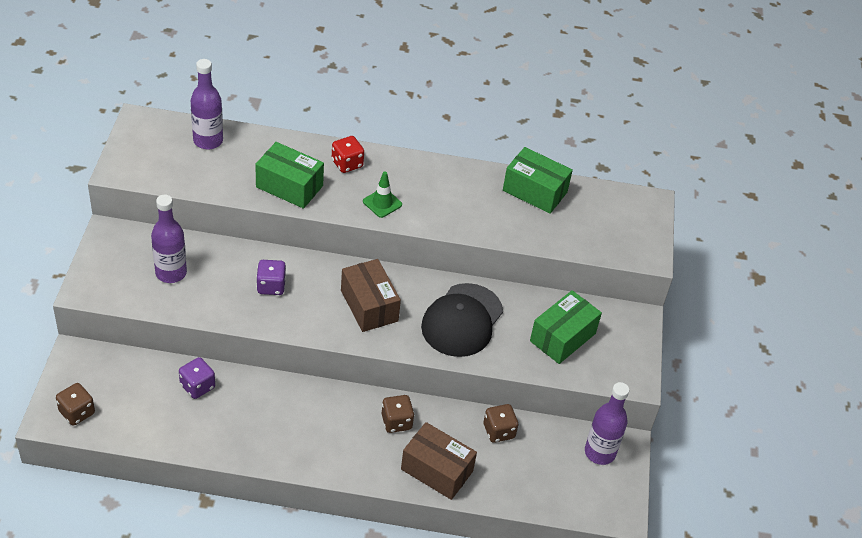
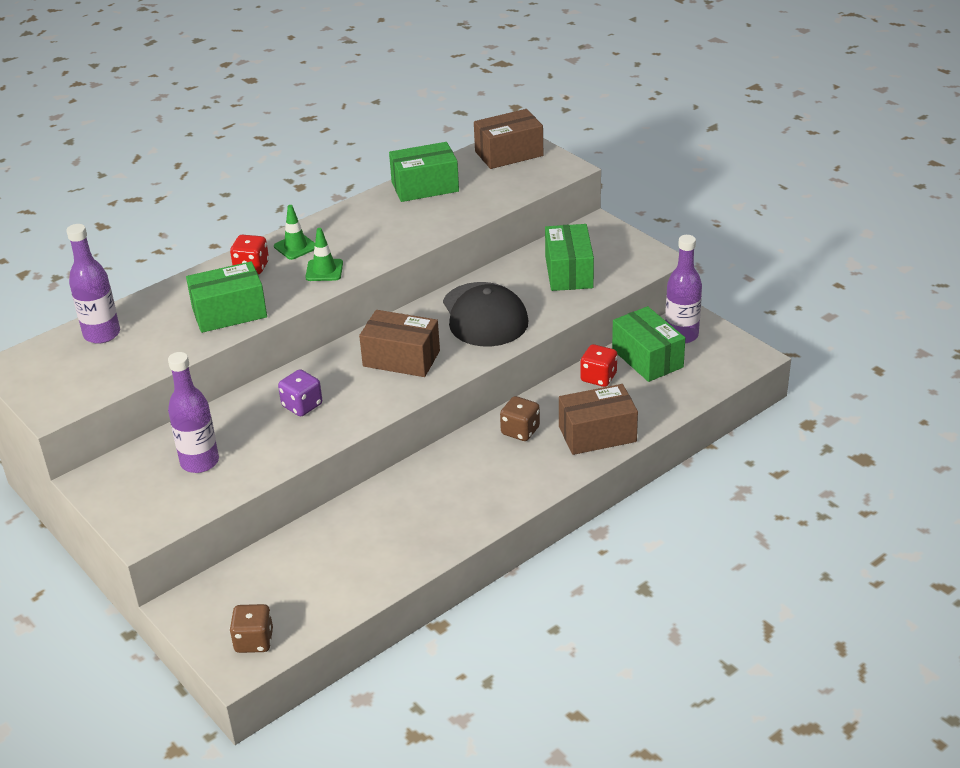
camera: 40 degrees left, 10 degrees down
(197, 386) = (329, 537): purple dice -> none
(392, 170) = (295, 247): none -> green traffic cone
(499, 431) = (598, 377): brown dice -> red dice
(550, 447) = (647, 358): none -> green box
(629, 211) = (509, 153): none -> brown box

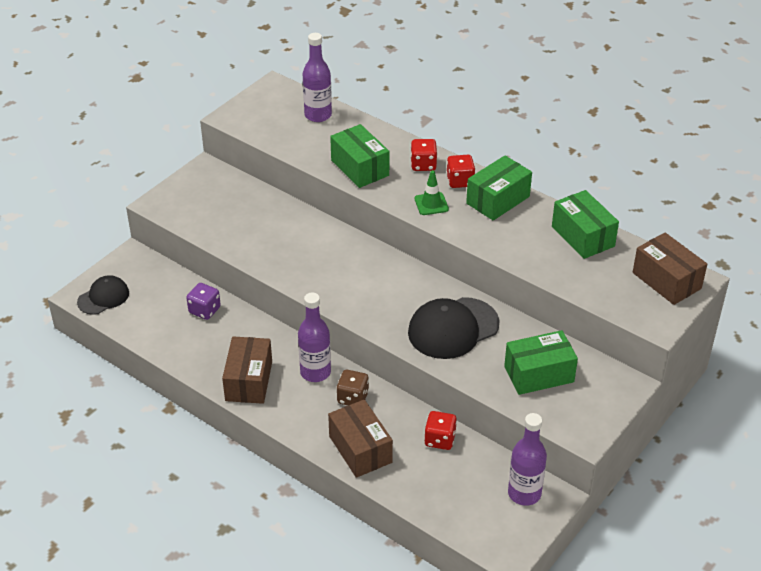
camera: 75 degrees right, 5 degrees up
(199, 462) = (232, 212): purple bottle -> purple bottle (315, 372)
(254, 641) = (103, 297): brown dice -> black cap
(295, 247) = (460, 181): green traffic cone -> red dice
(302, 405) = (305, 247): purple dice -> purple dice (204, 310)
(401, 358) = (377, 289): brown box -> brown box (249, 381)
(647, 358) = (479, 471): green box -> green box (498, 200)

